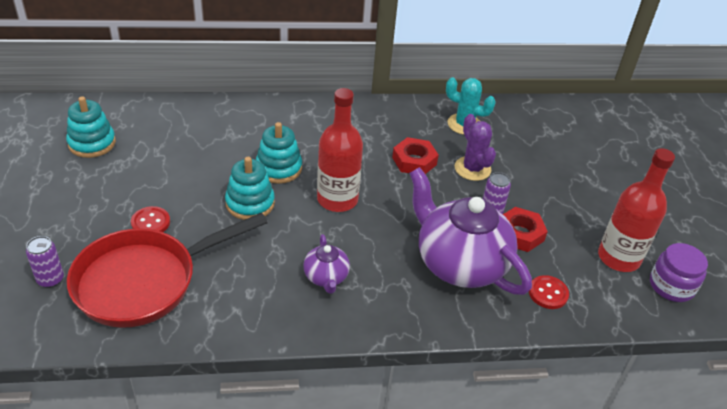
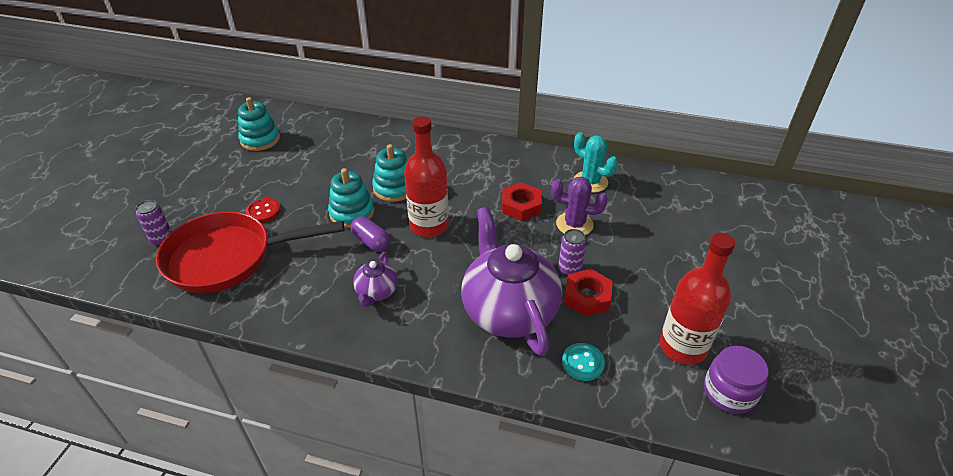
camera: 25 degrees right, 0 degrees up
(289, 229) = (371, 242): none -> purple capsule
(472, 169) = (574, 224): purple cactus -> purple cactus turned 75 degrees counterclockwise
(548, 293) = (583, 363): red button -> turquoise button

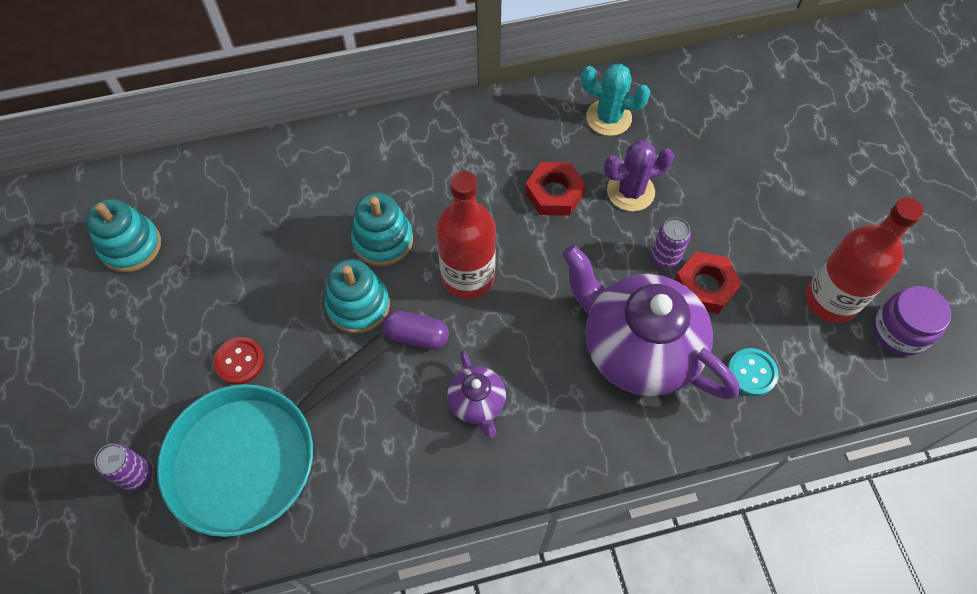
camera: 30 degrees left, 20 degrees up
(228, 258) = (255, 454): red pan -> turquoise pan

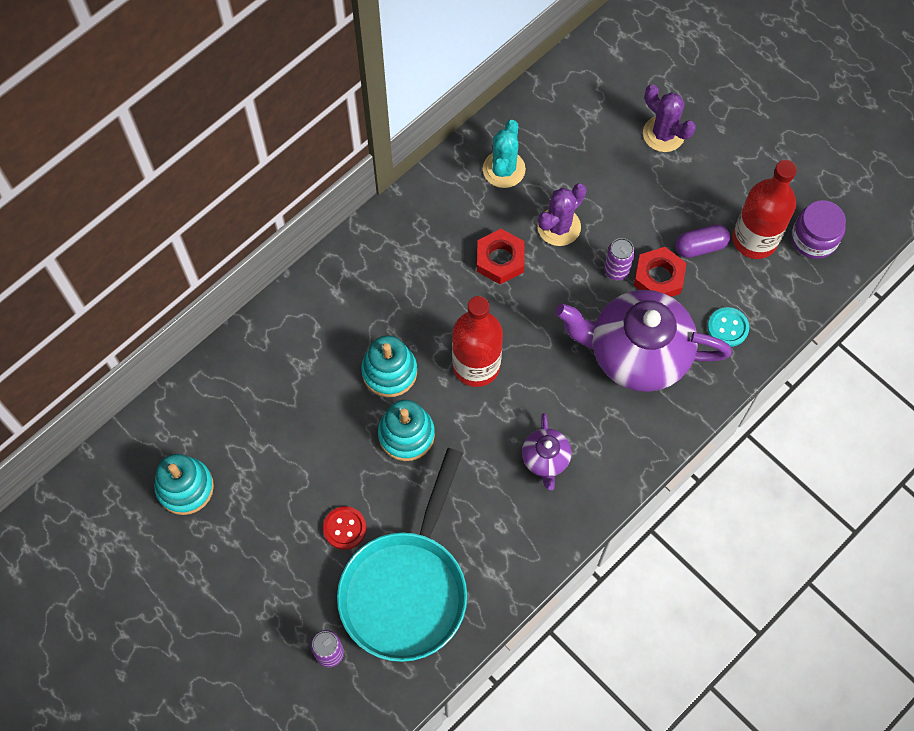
camera: 30 degrees left, 5 degrees up
(416, 336) = (467, 434): purple capsule -> purple capsule (700, 246)
(477, 403) = (545, 459): purple teapot -> purple teapot turned 45 degrees clockwise
(608, 118) = (504, 169): turquoise cactus -> turquoise cactus turned 60 degrees counterclockwise
(788, 158) = (663, 134): none -> purple cactus

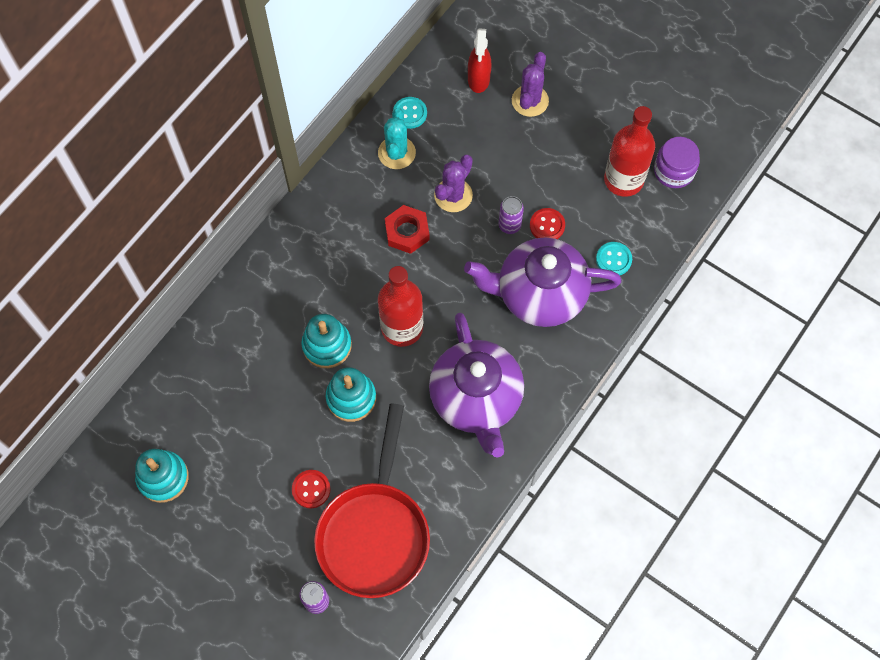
camera: 10 degrees left, 0 degrees up
(407, 588) = (375, 532): turquoise pan -> red pan
(526, 127) = (410, 113): none -> turquoise button
(545, 459) = (476, 399): purple teapot -> purple teapot, size x2.15
(610, 101) = (478, 79): none -> red spray bottle
(659, 277) = (547, 225): red nut -> red button
(663, 134) = (530, 101): purple cactus -> purple cactus turned 75 degrees clockwise
(700, 246) = (578, 193): purple capsule -> none

